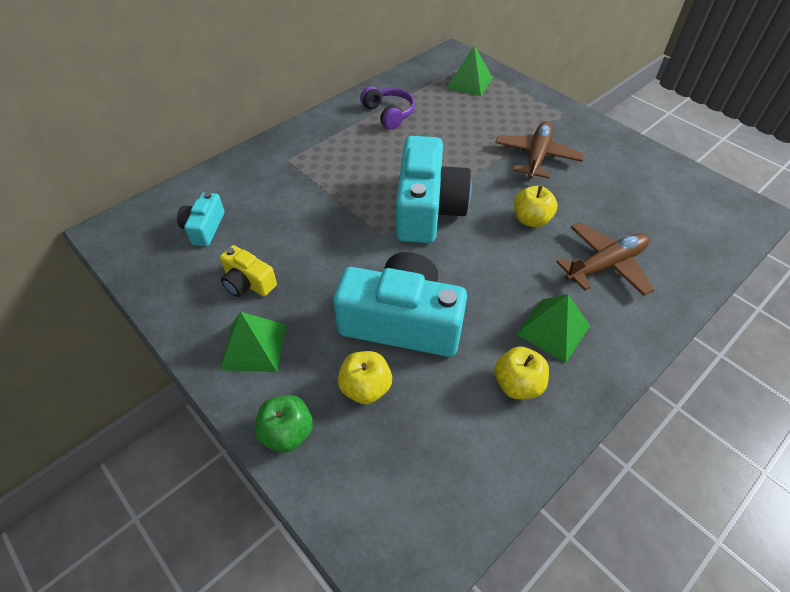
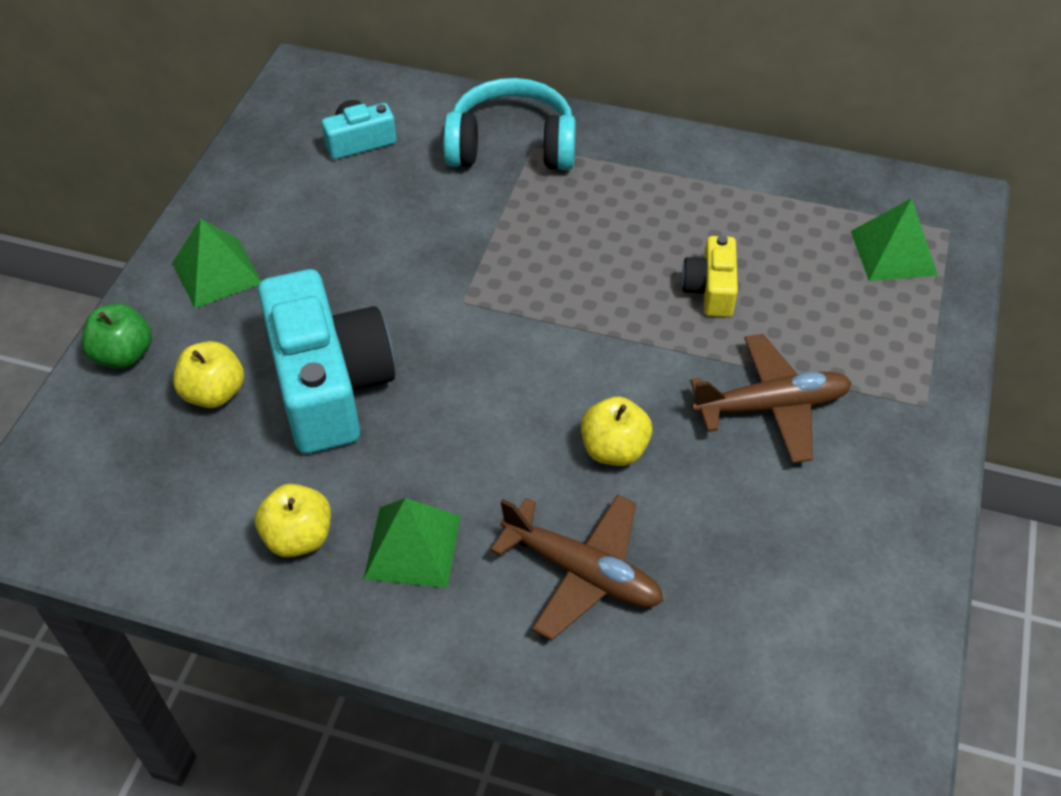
camera: 60 degrees right, 0 degrees up
(248, 282) = (302, 221): yellow camera -> yellow camera (711, 289)
(278, 167) = (512, 146): none -> turquoise headphones
(389, 114) = (720, 197): purple headphones -> none
(427, 209) = (547, 325): turquoise camera -> none

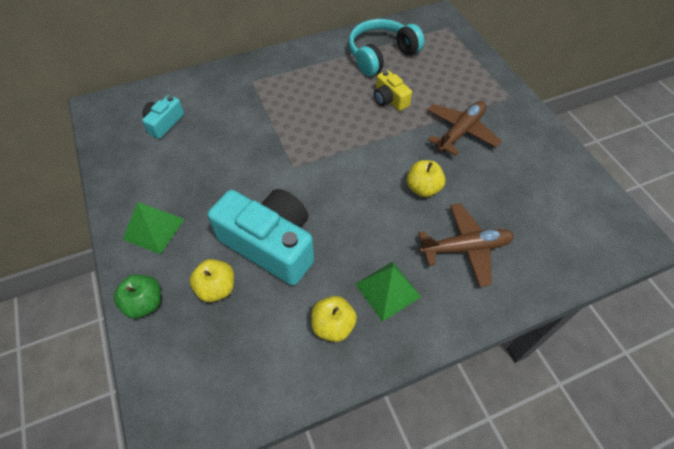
camera: 40 degrees left, 5 degrees up
(512, 146) = (242, 86): turquoise headphones -> turquoise headphones (381, 55)
(893, 253) = (439, 46): green pyramid -> none

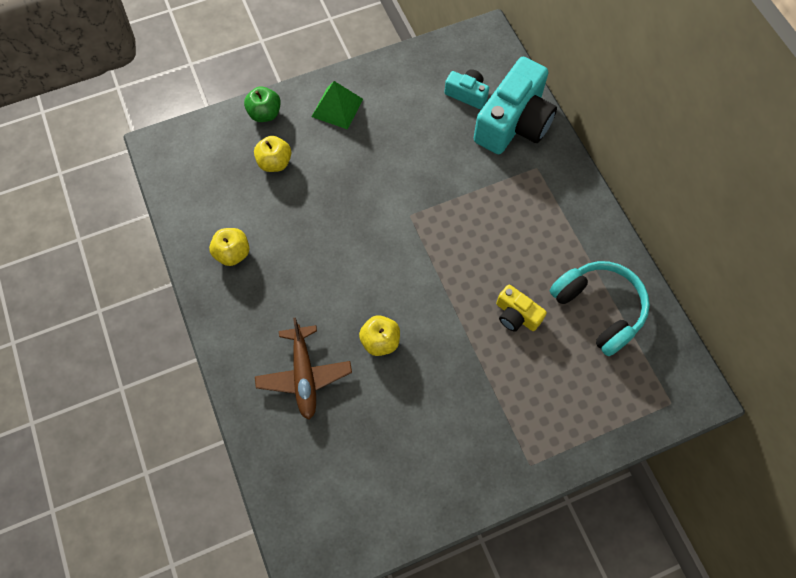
camera: 90 degrees right, 10 degrees up
(270, 244) = (316, 200): turquoise camera -> turquoise camera (514, 123)
(388, 290) = (263, 299): green pyramid -> none
(389, 99) = (516, 315): yellow camera -> yellow camera turned 105 degrees counterclockwise
(460, 132) = (465, 392): brown plane -> none

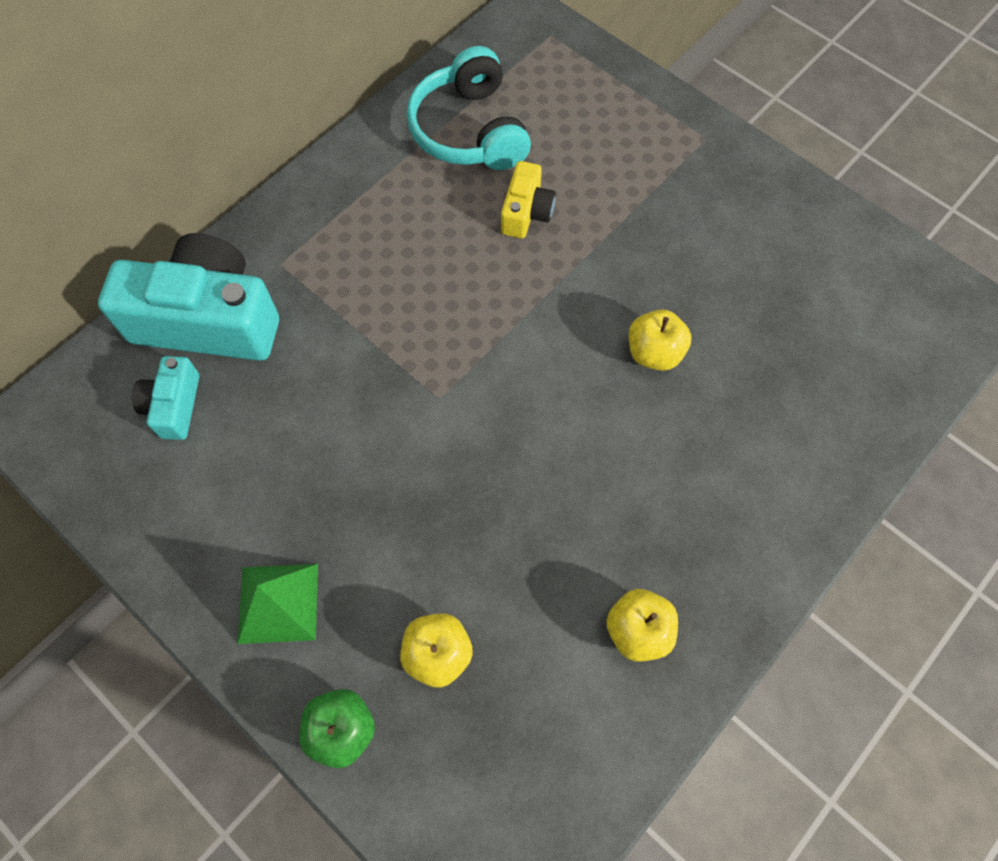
camera: 115 degrees left, 0 degrees up
(304, 375) = (759, 426): brown plane -> none
(599, 309) = (469, 130): turquoise headphones -> turquoise headphones turned 45 degrees counterclockwise

